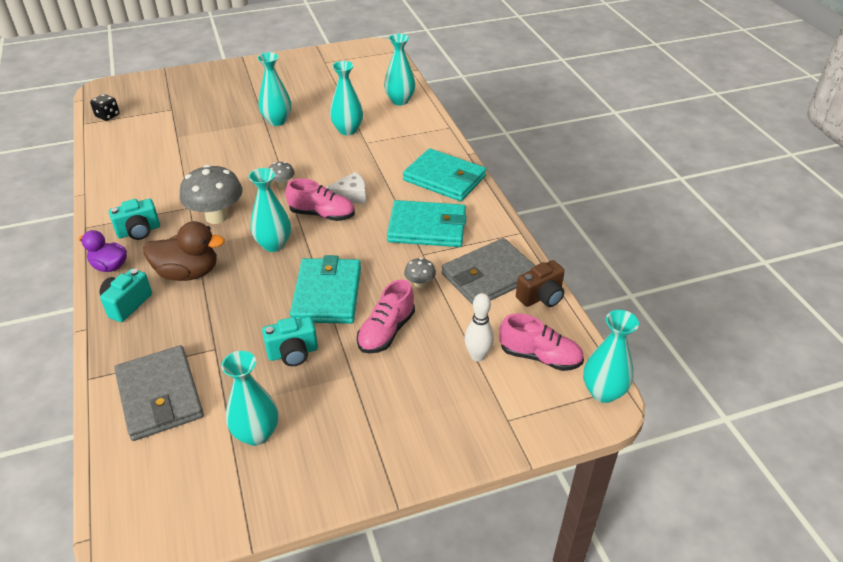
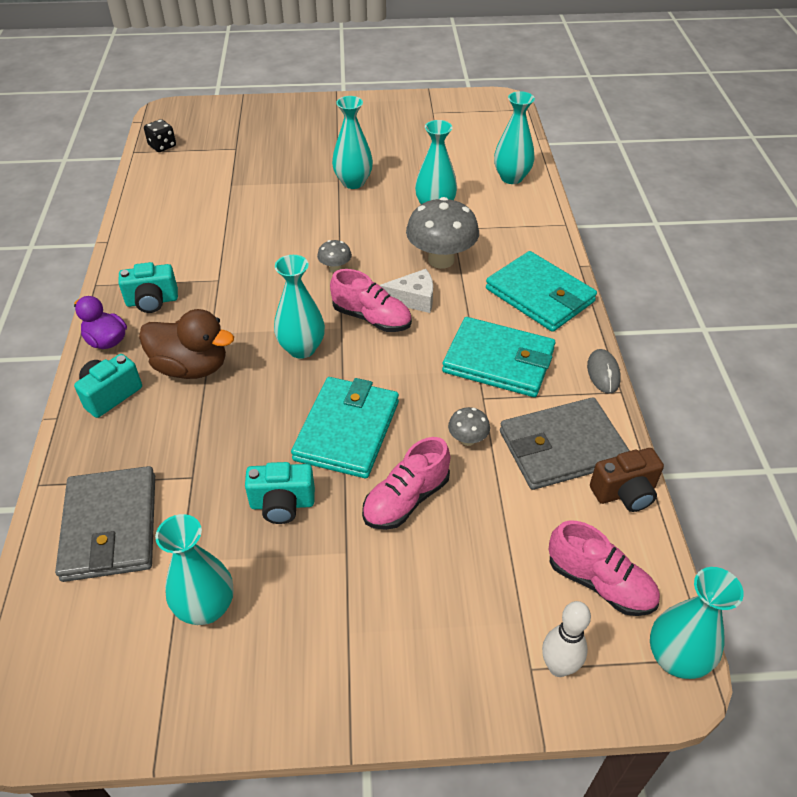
camera: 15 degrees right, 5 degrees up
(216, 217) = (246, 298): grey mushroom -> grey mushroom (441, 260)
(477, 356) = (515, 562): white bowling pin -> white bowling pin (558, 667)
(505, 222) = (603, 373): none -> grey mouse

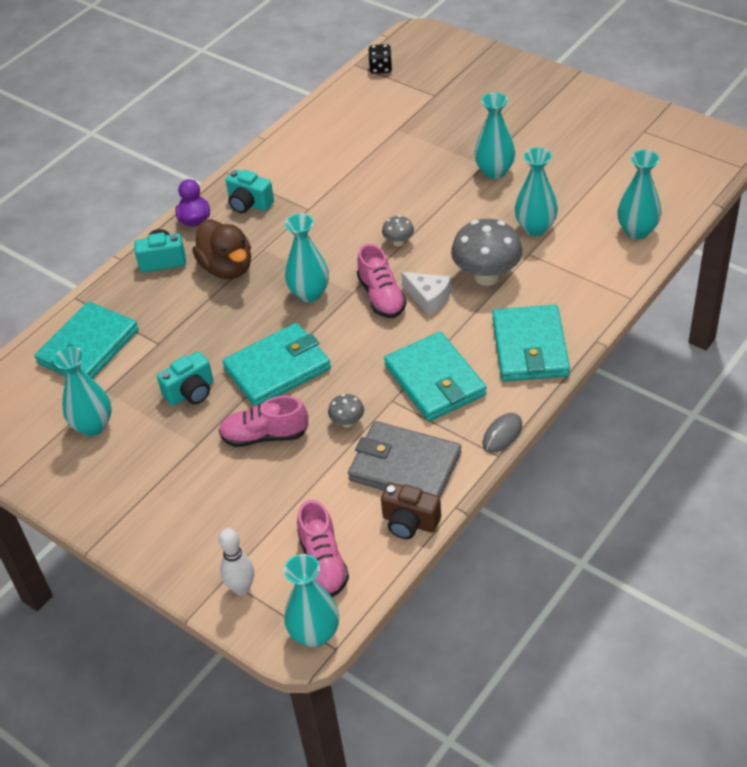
camera: 45 degrees right, 0 degrees up
(110, 527) = (88, 347): grey wallet -> turquoise wallet
(282, 504) = (191, 392): turquoise camera -> turquoise camera turned 75 degrees counterclockwise

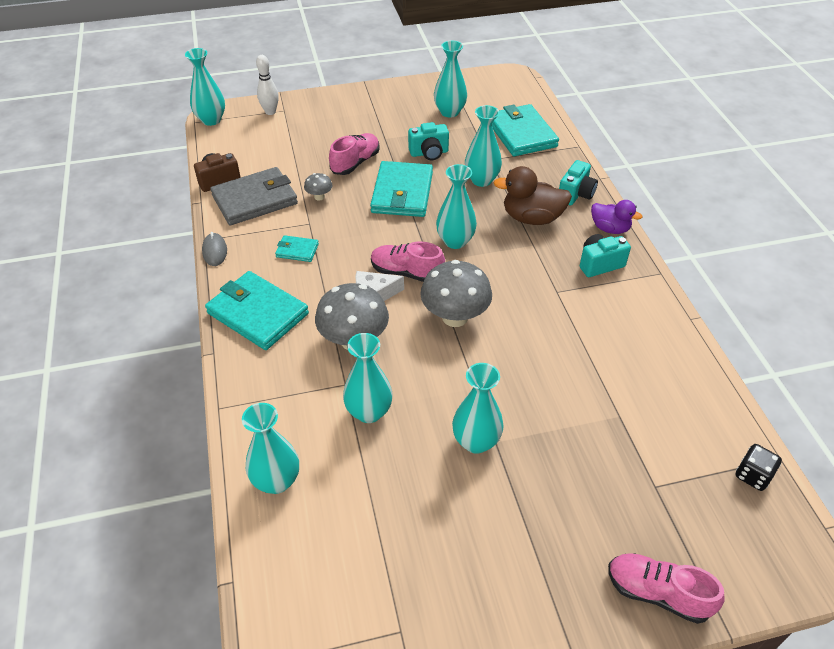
camera: 125 degrees right, 0 degrees up
(191, 392) = (429, 153): turquoise camera -> turquoise camera turned 105 degrees counterclockwise
(200, 329) = (481, 180): none -> turquoise vase
(323, 562) = (243, 141): pink shoe -> pink shoe (657, 593)
(398, 242) = (455, 317): grey mushroom -> grey mushroom, size x2.12
(435, 380) = (297, 250): turquoise wallet -> turquoise wallet, size x0.48

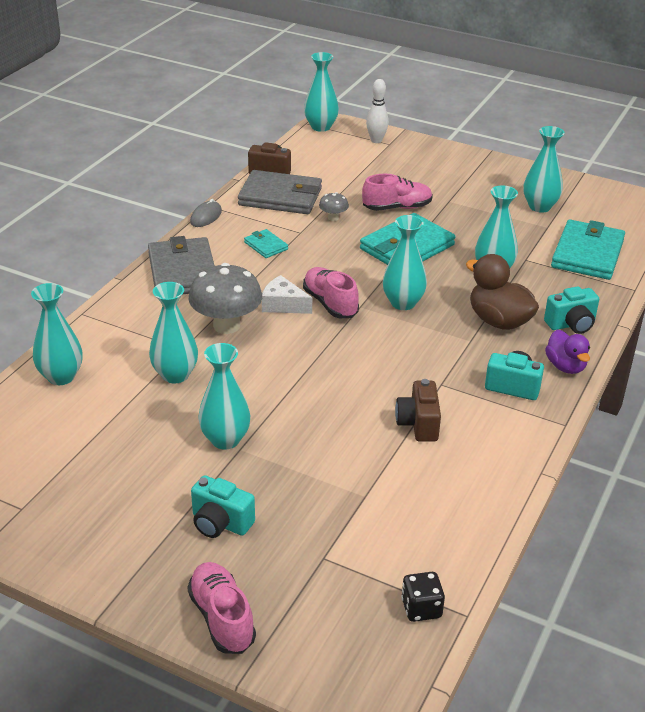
camera: 40 degrees right, 10 degrees down
(257, 313) = (182, 271): turquoise wallet -> grey wallet
(429, 153) = (473, 229): turquoise camera -> turquoise camera (220, 523)
(455, 317) = (326, 353): grey mushroom -> none
(581, 333) = (418, 424): none -> brown camera

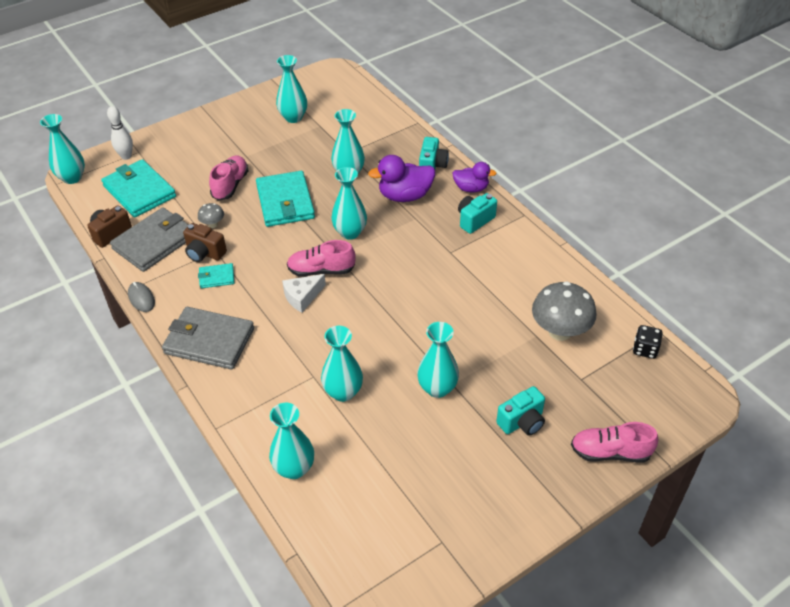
camera: 60 degrees left, 10 degrees up
(226, 325) = (303, 339): grey mushroom -> grey mushroom (560, 331)
(418, 424) = (483, 280): brown camera -> brown camera (204, 253)
(499, 321) = (405, 196): brown duck -> purple duck
(587, 254) = (364, 123): turquoise wallet -> turquoise wallet (139, 191)

